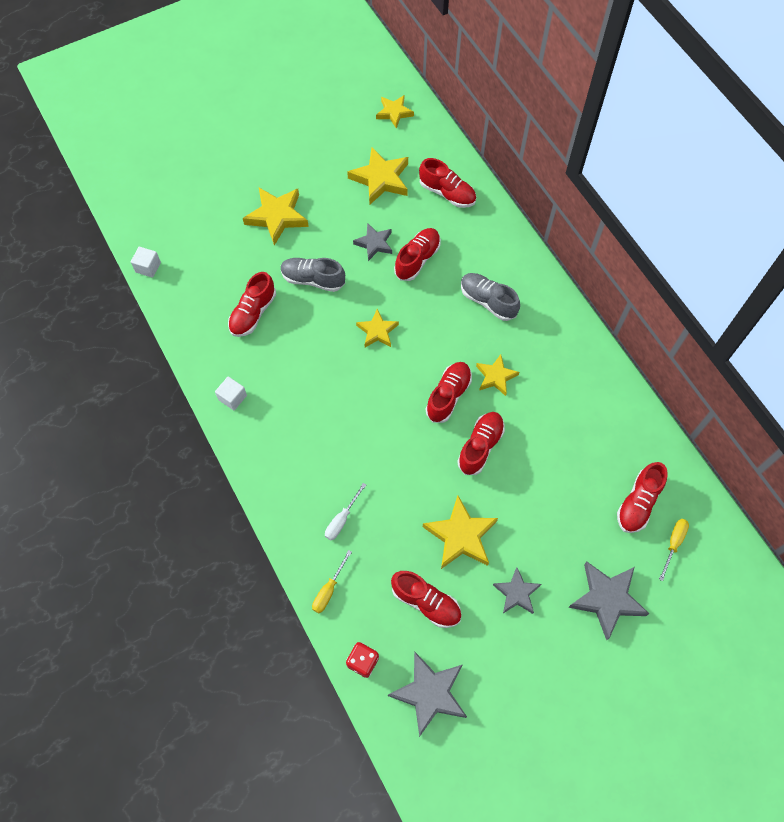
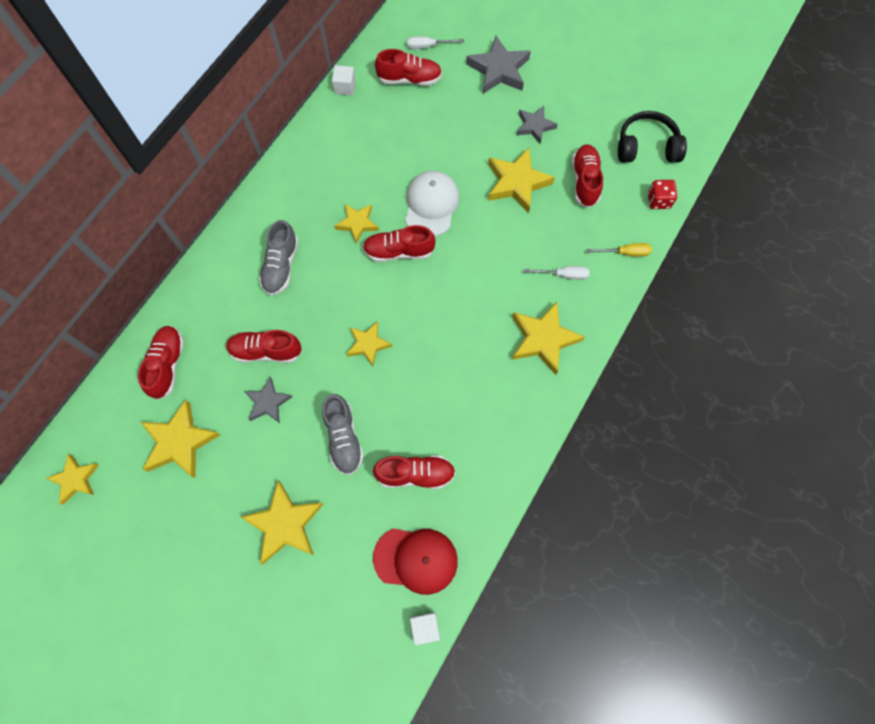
camera: 120 degrees left, 5 degrees up
(194, 283) = (416, 559): none -> red cap
(232, 397) = (515, 435): white cube -> white cube (345, 87)
(295, 465) = (543, 339): none -> yellow star
(430, 693) = (646, 147): grey star -> black headphones
(480, 446) = (431, 205): red shoe -> white cap
(673, 544) = (428, 46): yellow screwdriver -> white screwdriver

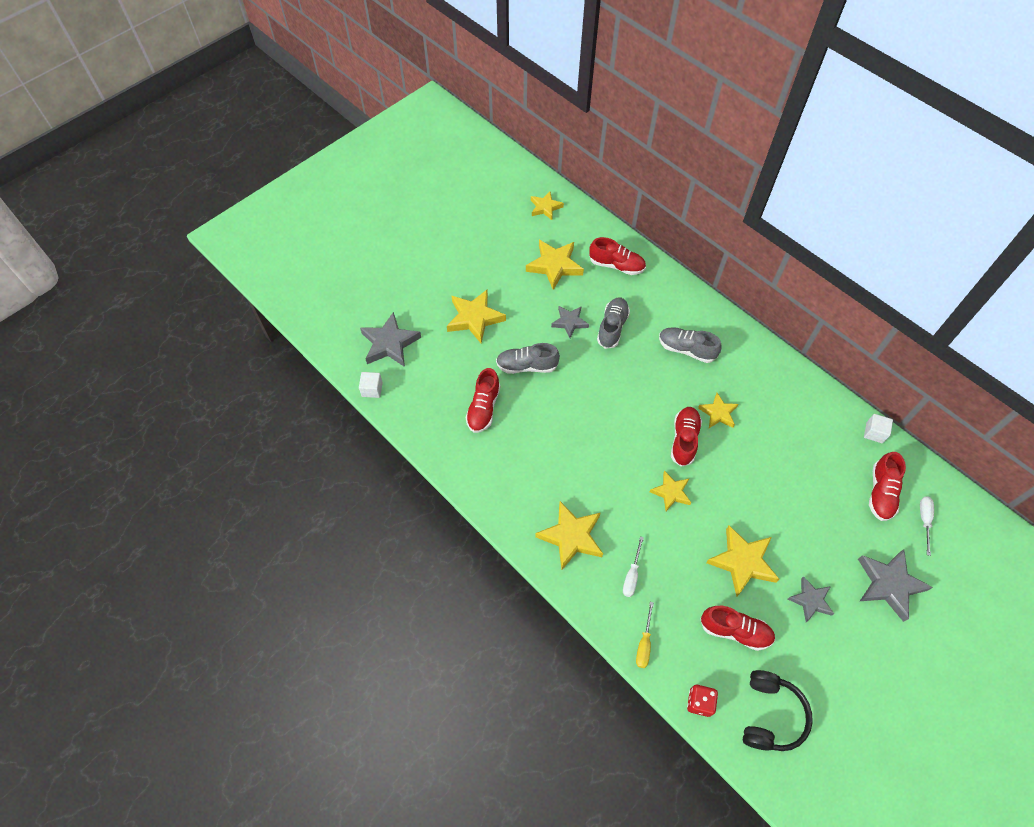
camera: 105 degrees right, 10 degrees down
(266, 351) = (612, 327): red shoe -> grey shoe
(349, 629) = (389, 343): none -> grey star
(368, 344) = (600, 398): yellow star -> yellow star (671, 492)
(416, 559) = (420, 394): red cap -> none
(431, 205) = (728, 477): white cap -> none

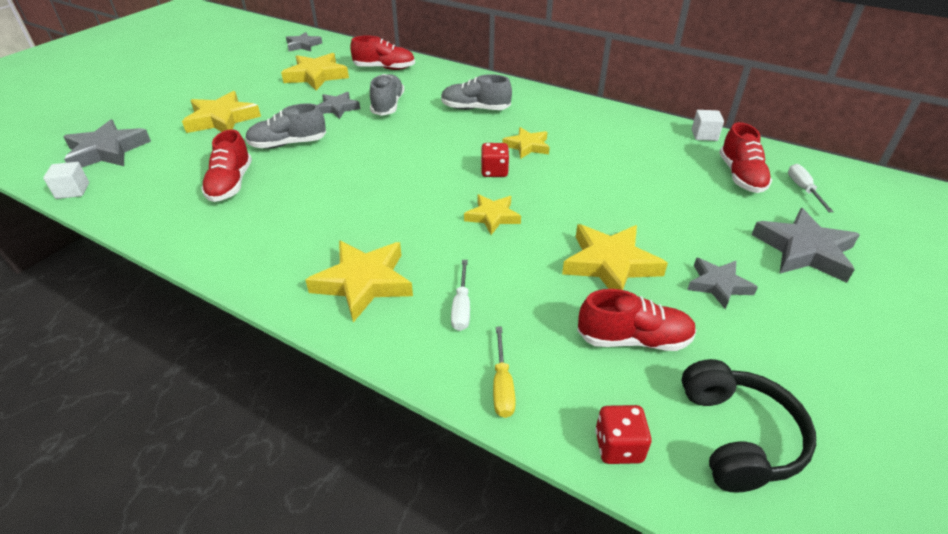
camera: 15 degrees left, 20 degrees down
(545, 207) = (303, 45): yellow star -> grey star
(684, 440) = (494, 171): red shoe -> red dice

